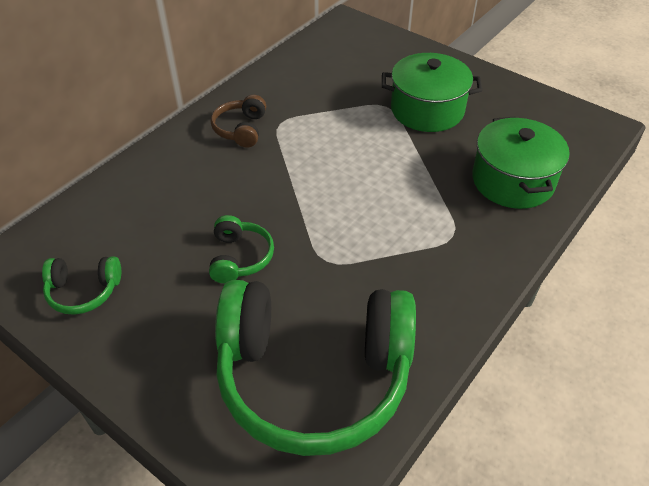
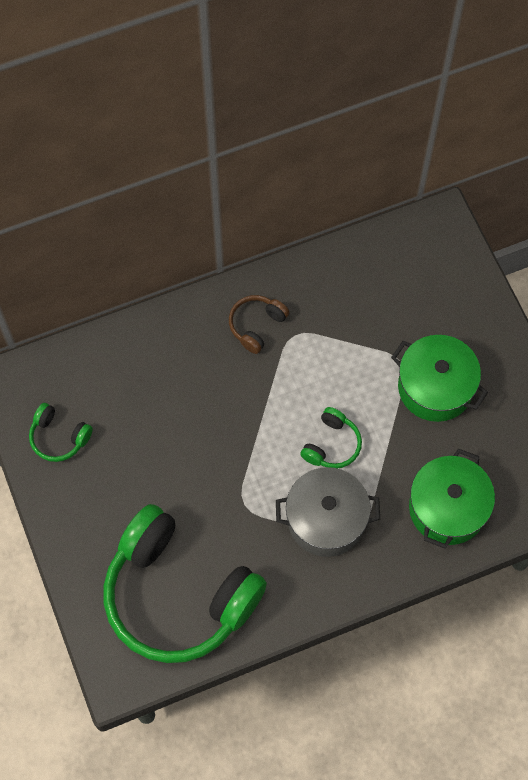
camera: 30 degrees right, 20 degrees up
(240, 257) = (182, 466): green headphones -> green headphones (332, 445)
(415, 236) = (326, 519): none -> grey pot

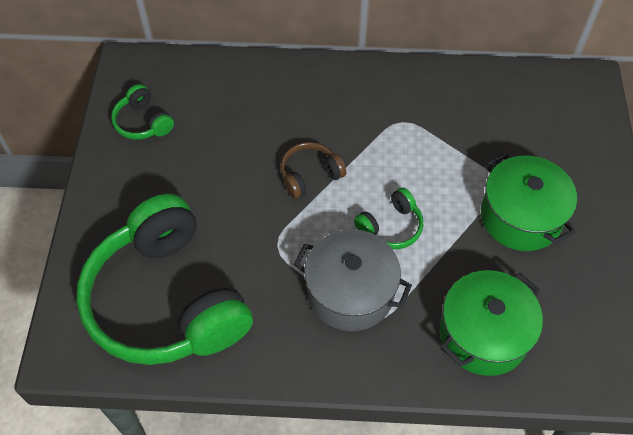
camera: 25 degrees right, 10 degrees down
(256, 325) = (370, 101): brown headphones -> brown headphones (310, 175)

